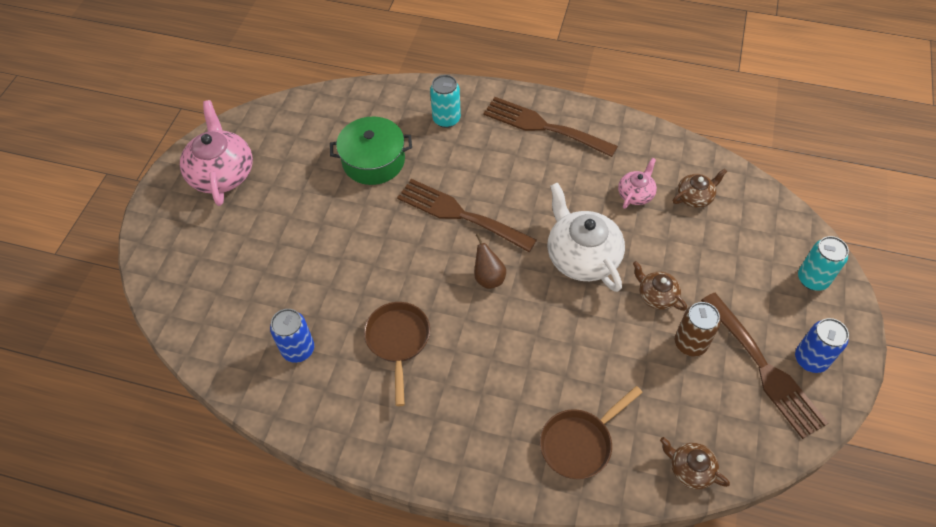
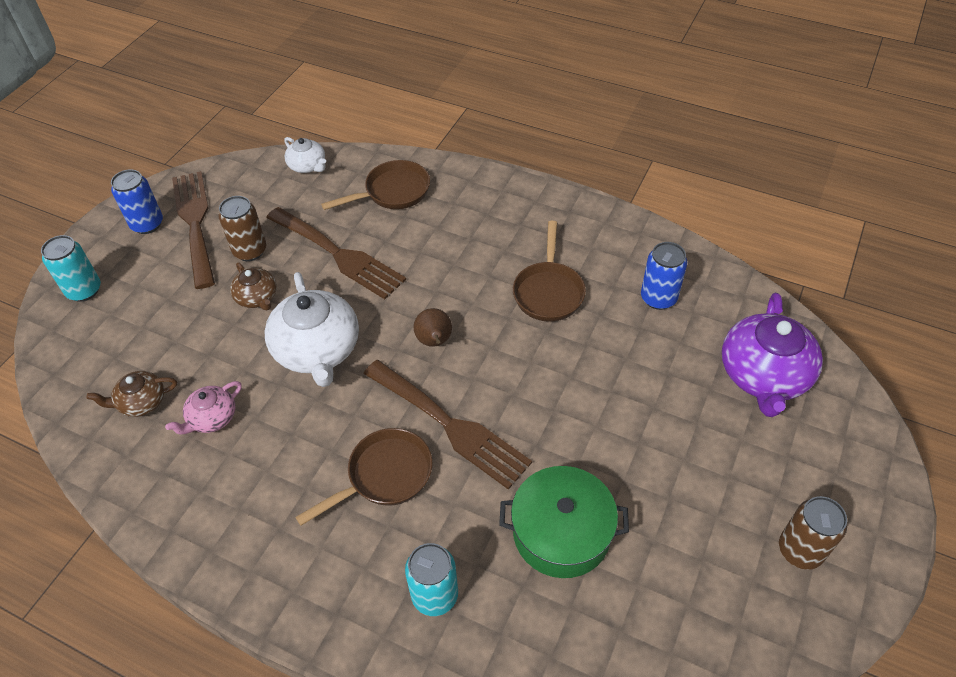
camera: 170 degrees left, 5 degrees down
(219, 288) = (764, 375): none -> purple teapot
(222, 173) = (800, 550): pink teapot -> brown can
(497, 175) = (384, 476): none -> brown pan
(543, 126) = (287, 551): brown fork -> brown fork (339, 255)
(690, 469) = (308, 166): brown teapot -> white teapot

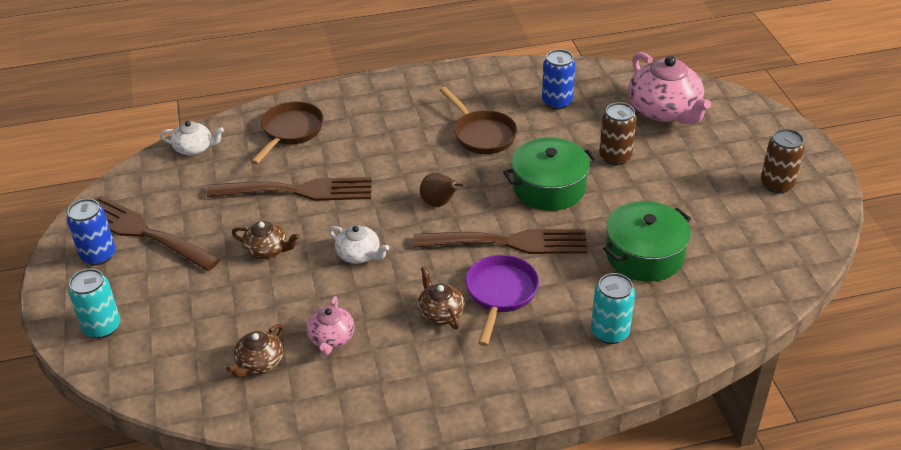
camera: 40 degrees left, 10 degrees down
(250, 251) = (220, 225): brown can -> brown can (615, 157)
(316, 457) = (440, 312): none -> brown teapot
(317, 350) = (359, 254): white teapot -> white teapot, size x0.52
(384, 476) = (500, 294): brown pan -> purple pan
(549, 390) = (549, 187): none -> green pot
(764, 375) = (664, 110): purple teapot -> pink teapot

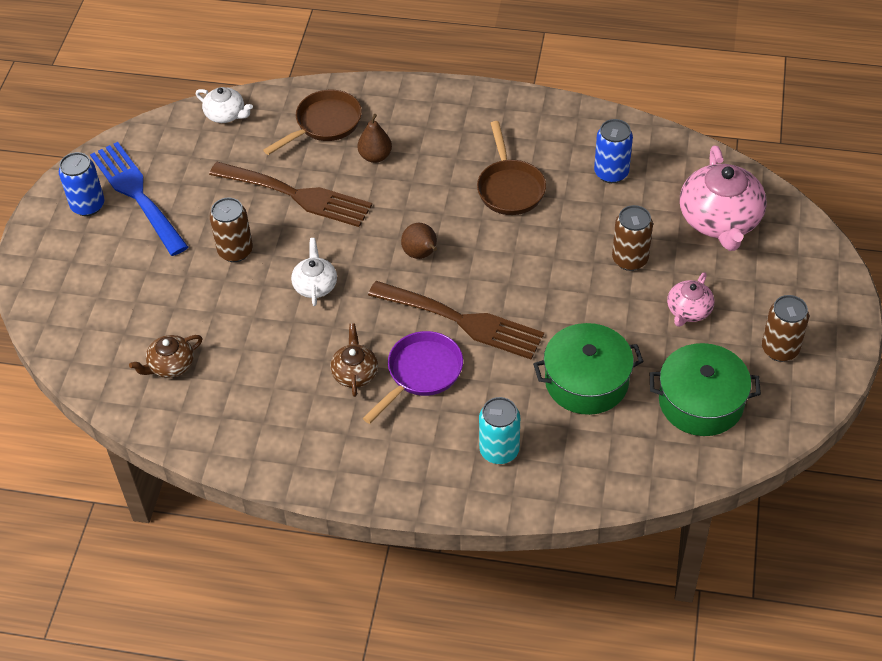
camera: 25 degrees right, 10 degrees up
(102, 327) = (58, 281): turquoise can -> none
(143, 232) = (137, 194): brown fork -> blue fork
(267, 250) = (235, 251): brown teapot -> brown can
(331, 338) = (244, 363): pink teapot -> pink teapot (688, 310)
(351, 143) = (375, 156): none -> brown pear
(359, 254) = (315, 285): white teapot -> white teapot turned 150 degrees counterclockwise
(549, 187) = (539, 272): green pot -> green pot (701, 402)

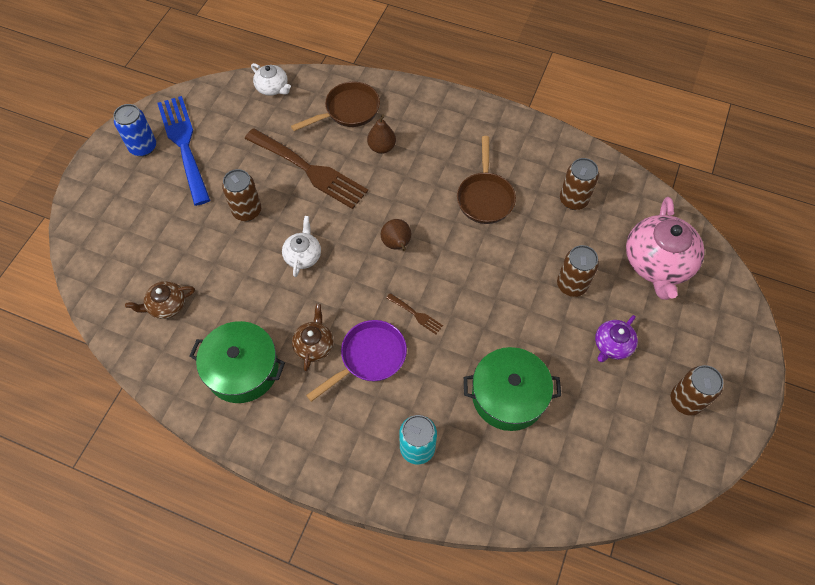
camera: 10 degrees right, 10 degrees up
(463, 321) = (416, 314): brown fork -> brown fork, size x0.41
(611, 173) = (573, 200): blue can -> brown can
(688, 310) = (612, 345): pink teapot -> purple teapot
(701, 402) = (604, 438): green pot -> green pot (242, 369)

